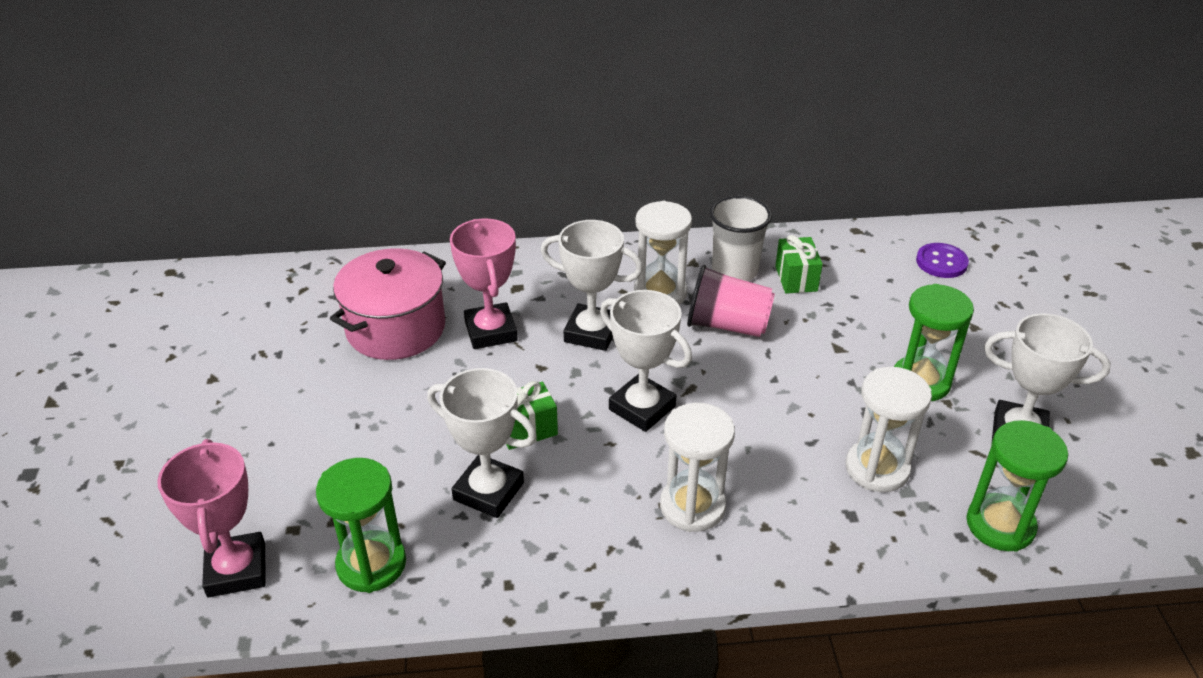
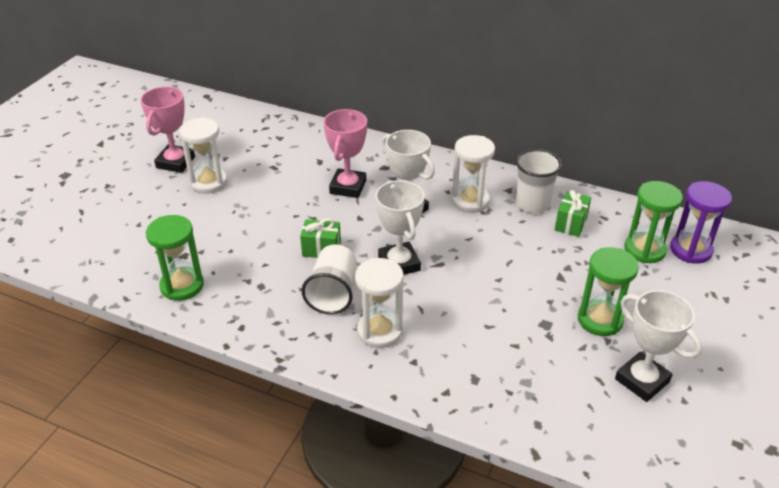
camera: 30 degrees right, 0 degrees up
(237, 570) = (118, 260): pink trophy -> pink trophy (175, 162)
(396, 328) = (296, 166): pink pot -> none
(488, 491) = (272, 274): white trophy -> none
(591, 482) = (333, 293): none -> white cup
(727, 325) = (497, 235): pink cup -> none
(877, 468) = (518, 360): white hourglass -> white hourglass (209, 182)
(941, 262) = (690, 250): purple button -> purple hourglass
(1000, 525) = (572, 430): green hourglass -> green hourglass (644, 250)

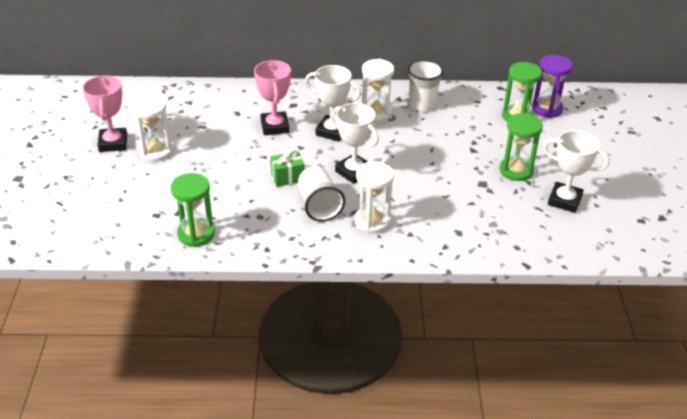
camera: 25 degrees left, 0 degrees up
(570, 224) = (457, 111): green gift -> none

